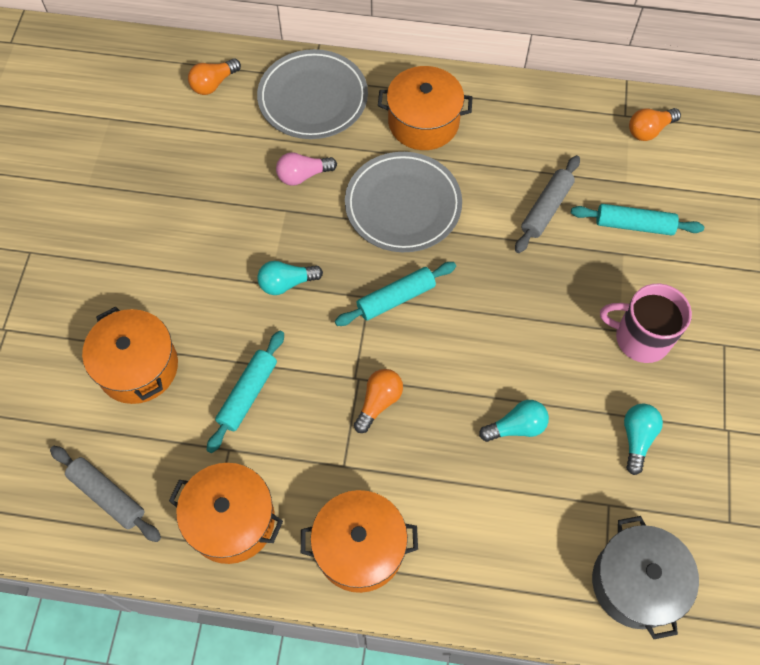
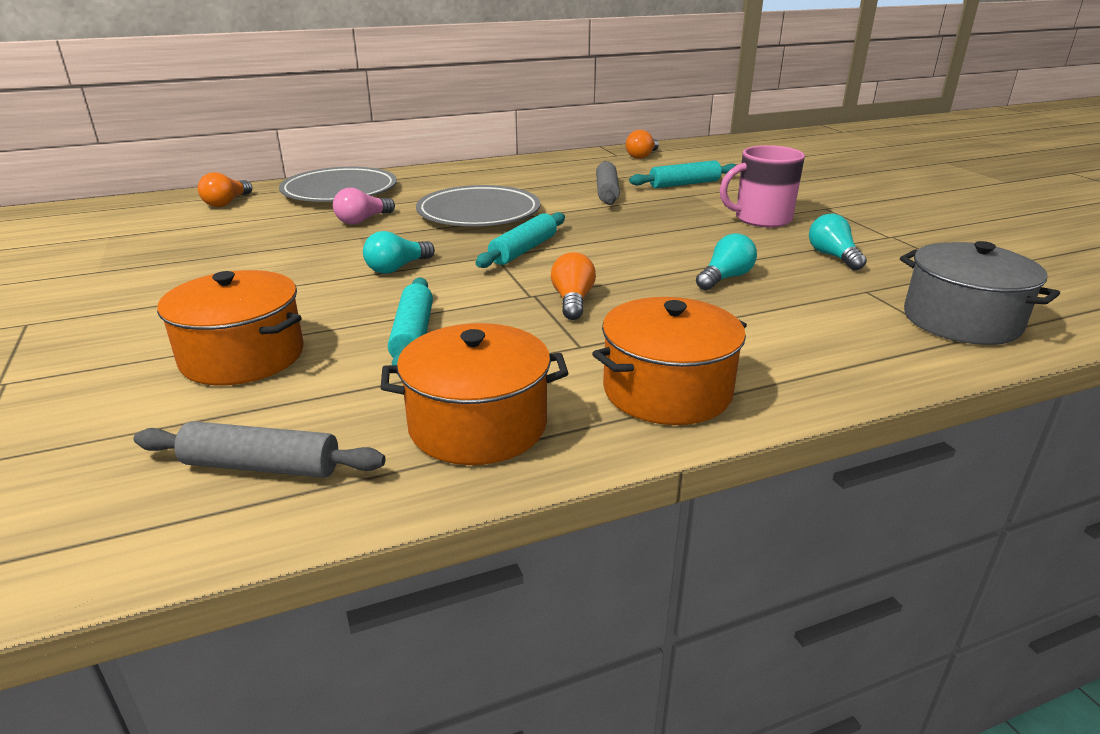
camera: 30 degrees left, 35 degrees down
(423, 122) = (456, 183): orange pot -> none

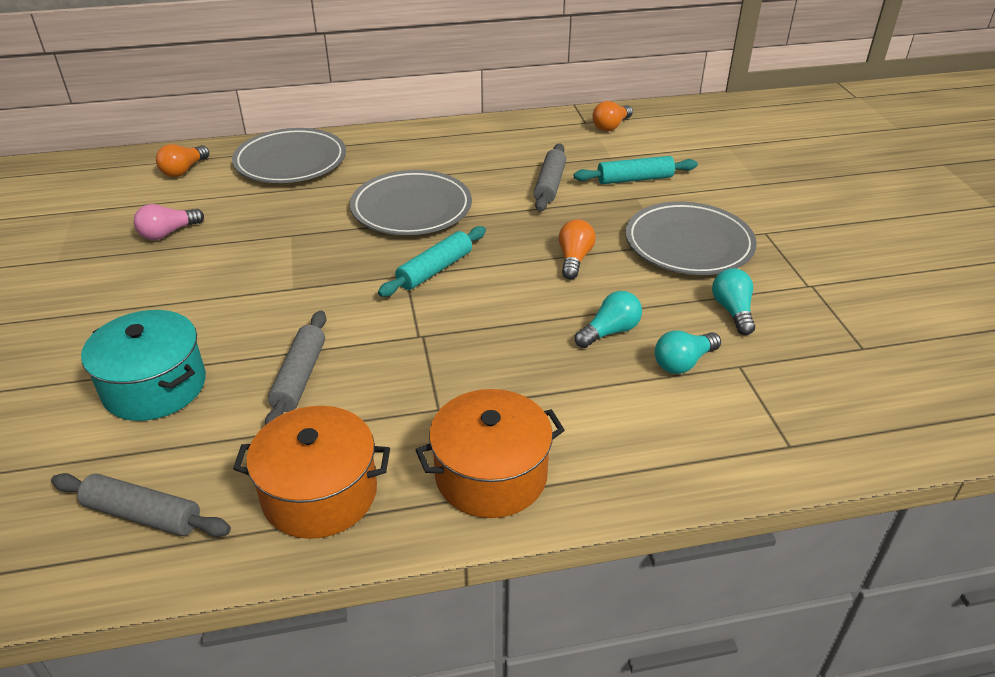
camera: 10 degrees right, 10 degrees up
(243, 356) = (155, 386): orange pot -> turquoise pot
(363, 220) = (300, 209): pink light bulb -> pink light bulb (168, 233)
(397, 268) = (312, 284): turquoise light bulb -> turquoise light bulb (683, 363)
(413, 335) = (300, 377): turquoise rolling pin -> grey rolling pin
(572, 301) = (453, 348): orange light bulb -> orange light bulb (574, 259)
(761, 219) = (688, 244): pink mug -> grey plate
(961, 321) = (809, 419): grey pot -> none

